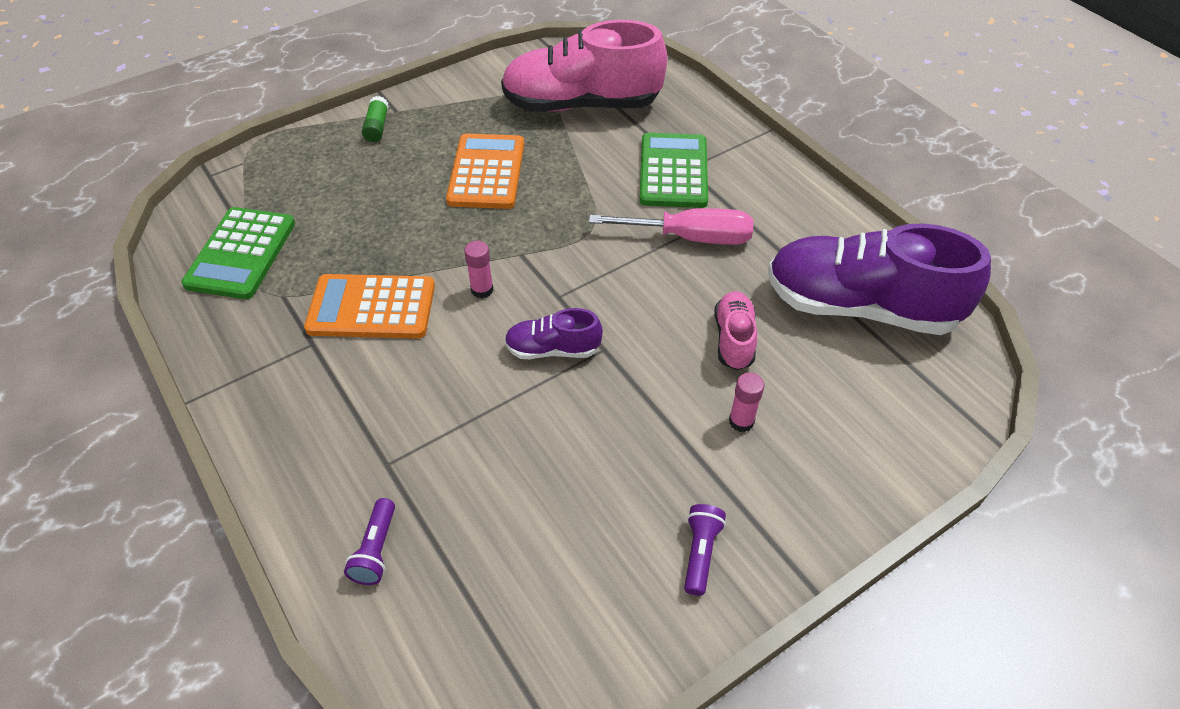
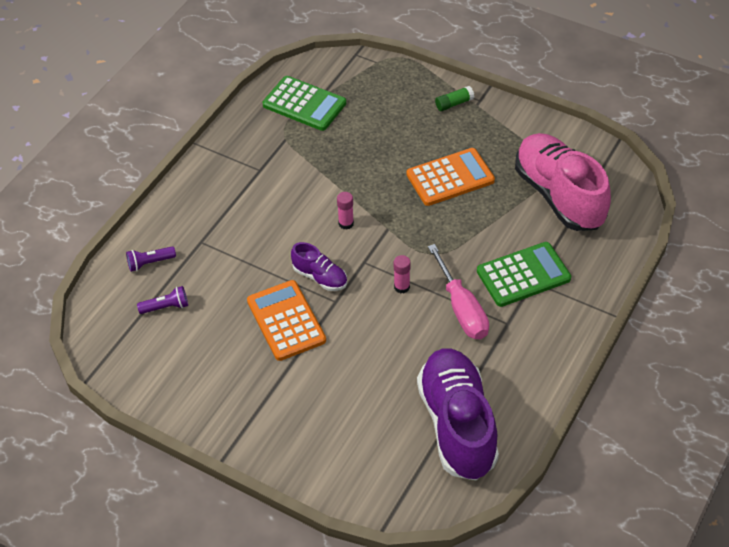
camera: 65 degrees right, 0 degrees up
(241, 254) = (304, 104): green calculator -> green calculator turned 135 degrees counterclockwise
(371, 307) = (300, 181): orange calculator -> orange calculator (286, 321)
(552, 349) = (320, 277): purple shoe -> purple shoe turned 150 degrees clockwise
(700, 553) = (217, 400): purple flashlight -> purple flashlight (166, 307)
(734, 339) = (383, 364): pink shoe -> none
(741, 421) = (319, 389): pink glue stick -> pink glue stick (401, 287)

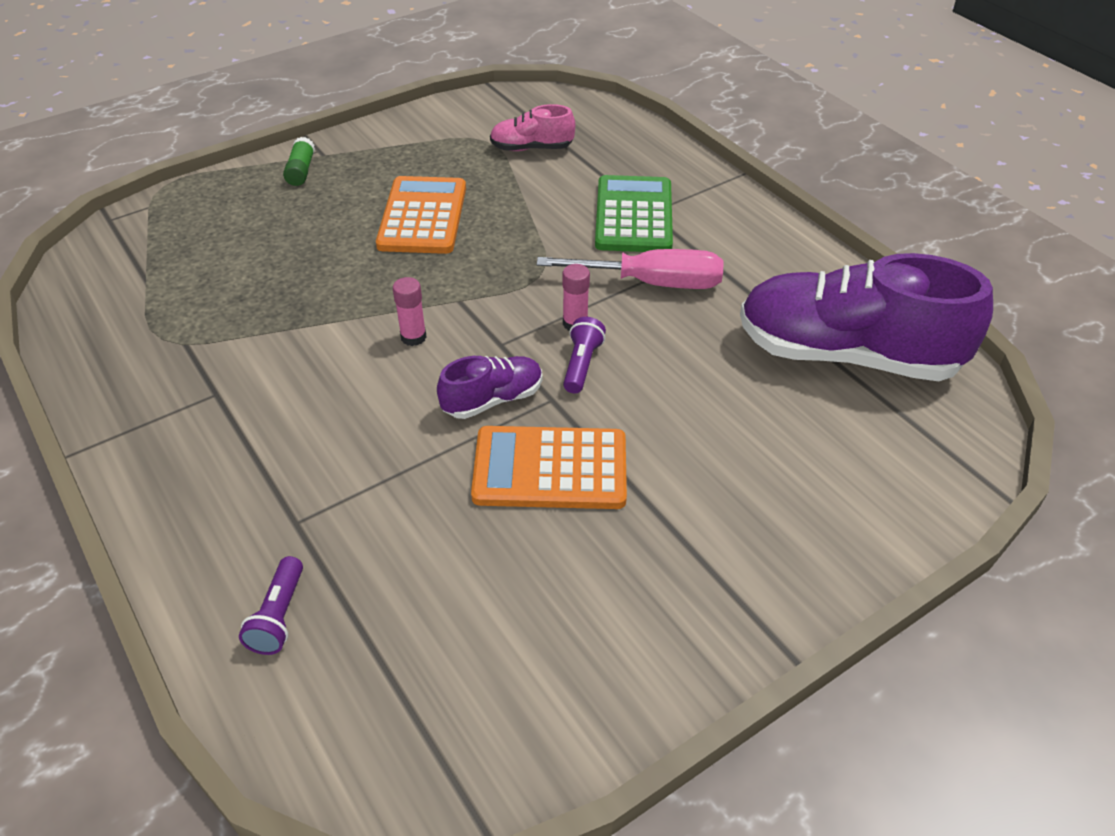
camera: 65 degrees left, 5 degrees down
(166, 307) = (402, 626): purple flashlight -> purple flashlight (581, 365)
(304, 104) = (140, 300): green calculator -> none
(559, 196) = (531, 148): pink shoe -> pink shoe, size x0.47

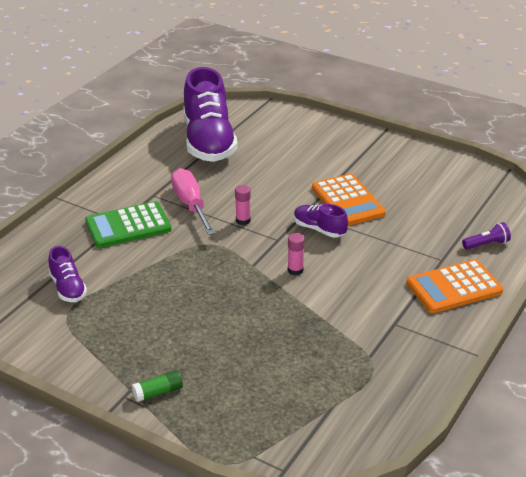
camera: 115 degrees left, 10 degrees down
(423, 216) = (180, 308): orange calculator -> orange calculator (454, 287)
(531, 148) = (68, 288): pink shoe -> purple shoe
(581, 365) = (273, 210): purple flashlight -> none

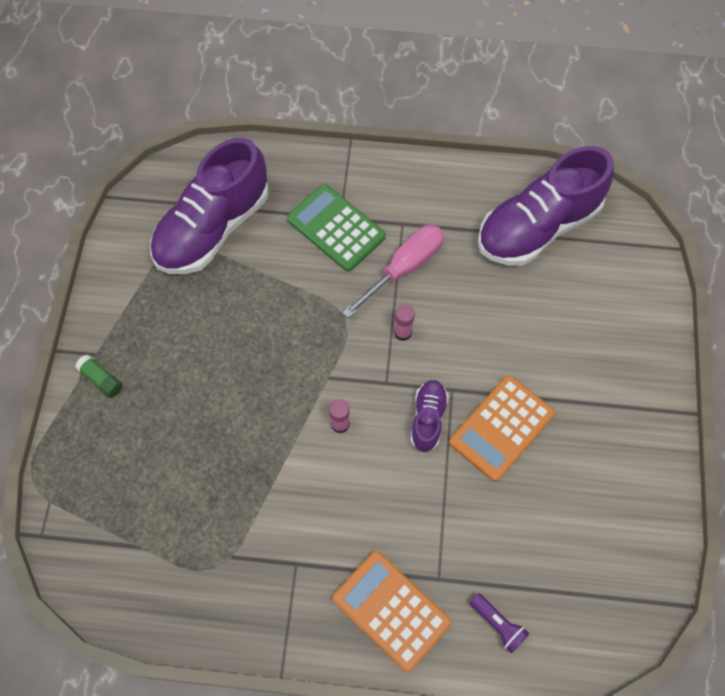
camera: 65 degrees right, 30 degrees up
(68, 288) = (213, 228): purple shoe -> purple shoe, size x2.13

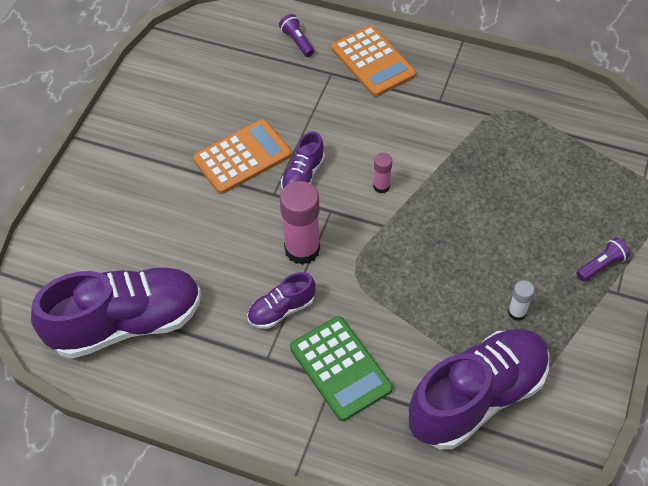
camera: 165 degrees left, 10 degrees down
(101, 379) = (601, 265): green glue stick -> purple flashlight
(183, 312) = (517, 312): none -> white glue stick
(403, 268) = (281, 310): pink screwdriver -> purple shoe
(403, 332) = (302, 249): pink glue stick -> pink glue stick, size x2.00

